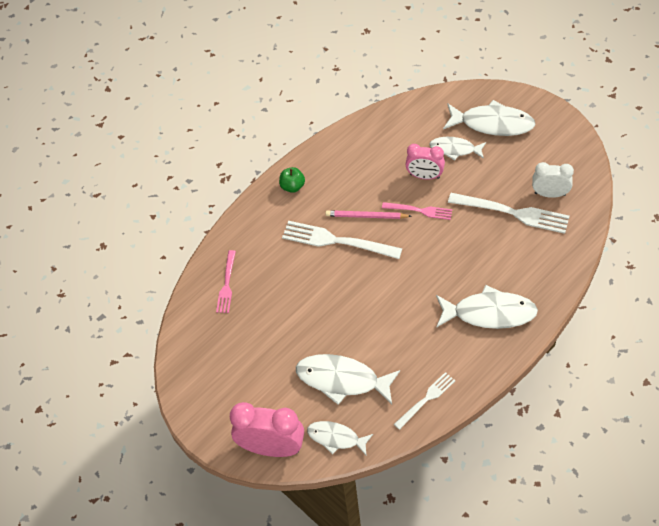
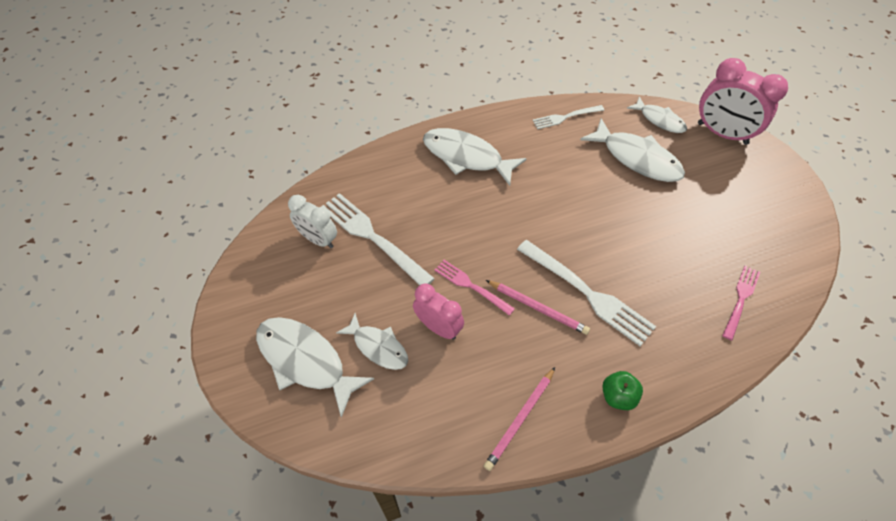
camera: 160 degrees left, 0 degrees up
(345, 150) = (520, 419): none -> pink pencil

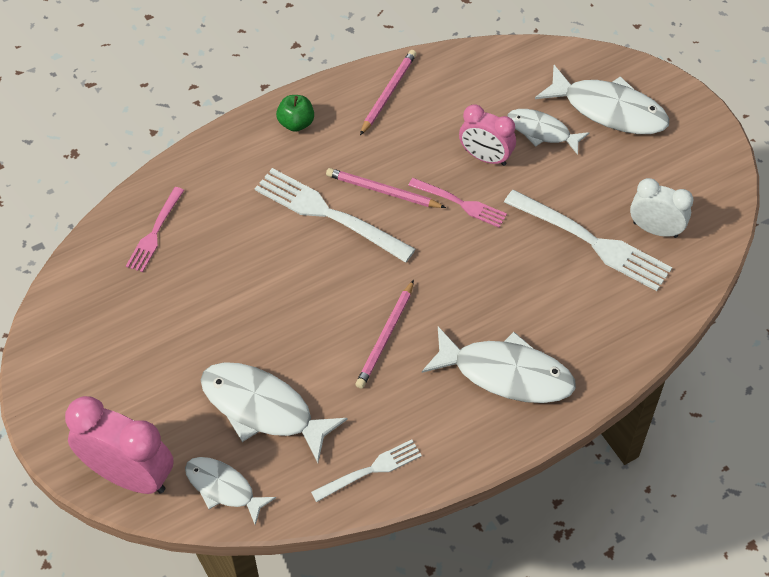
camera: 170 degrees right, 0 degrees up
(547, 191) = (386, 337): none -> pink pencil

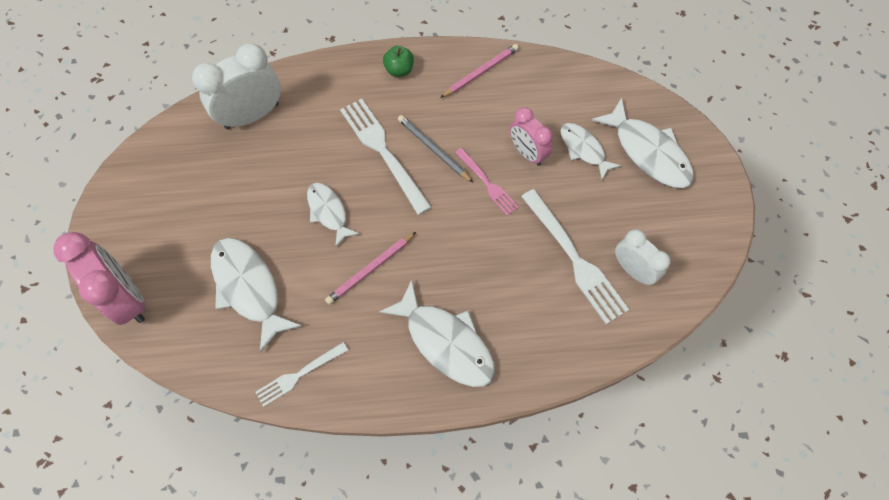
camera: 25 degrees right, 10 degrees up
(155, 233) = (252, 115): pink fork -> white clock
(223, 488) = (185, 339): white fish -> white fish (328, 212)
(371, 470) = (299, 375): white fork -> white fork turned 150 degrees clockwise
(382, 191) = (433, 149): pink pencil -> grey pencil

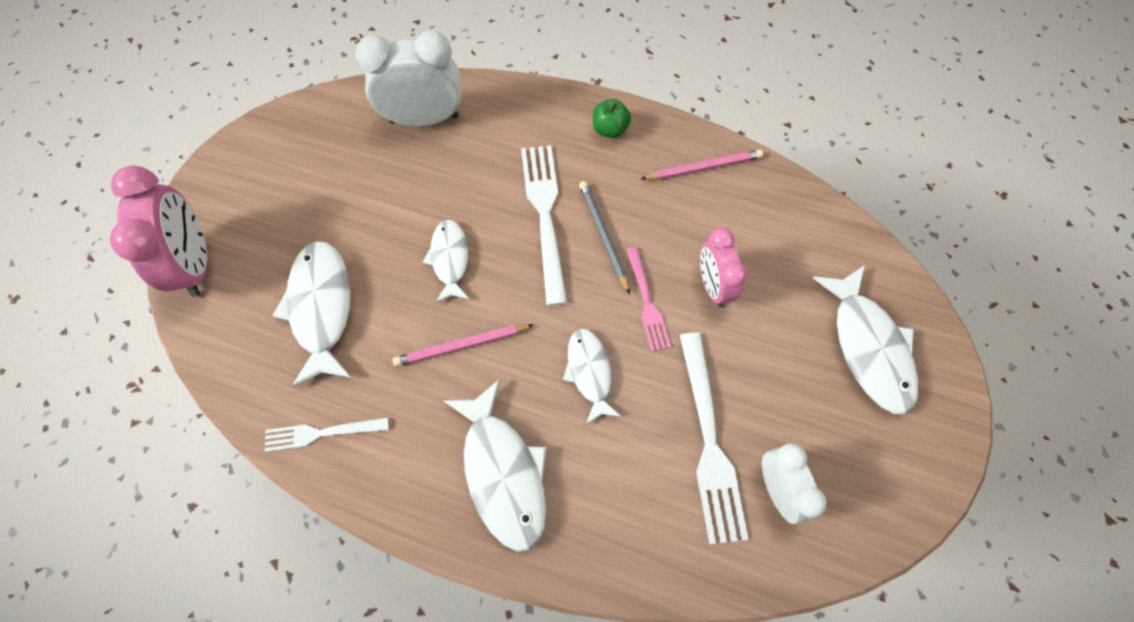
camera: 25 degrees right, 0 degrees up
(583, 149) = (786, 310): white fish -> white fish (589, 372)

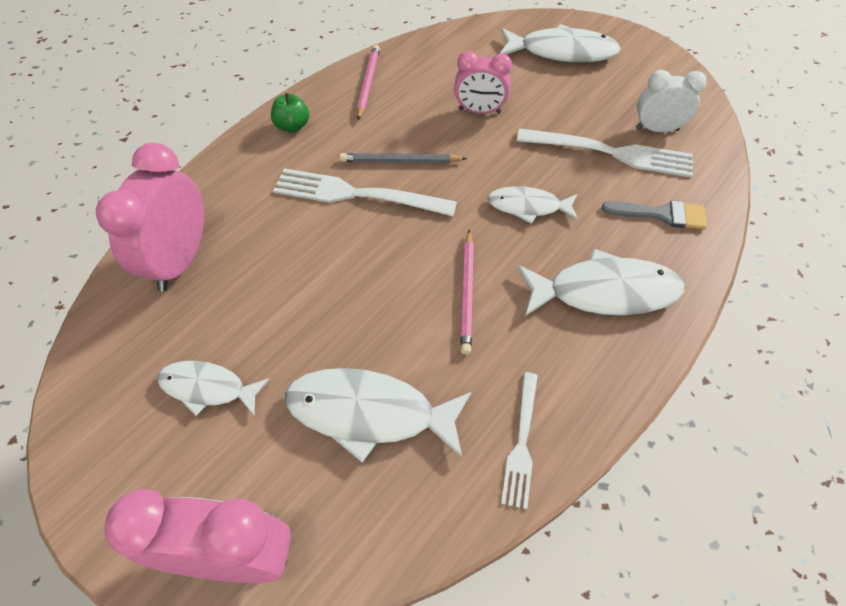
camera: 70 degrees left, 10 degrees down
(424, 119) = (180, 260): white clock -> pink clock
(450, 259) = (367, 279): white fish -> white fish (208, 388)
(633, 516) = (661, 214): none -> grey brush
(647, 303) = (478, 152): pink fork -> none

